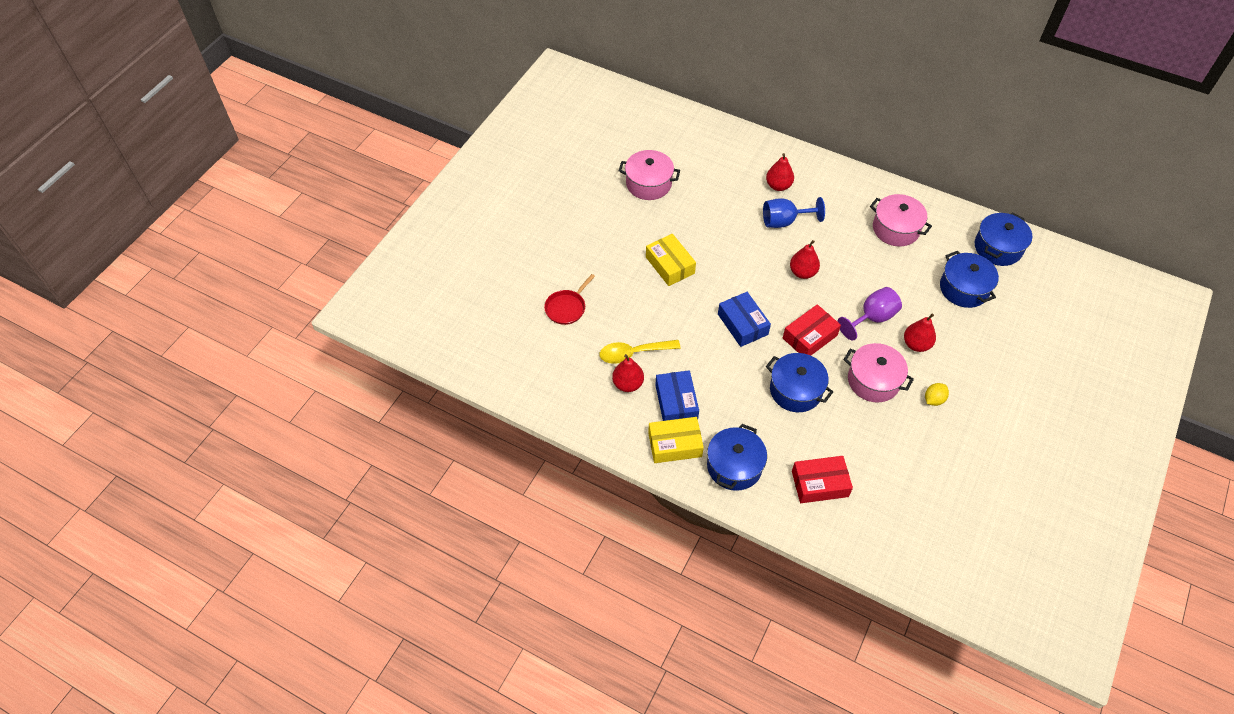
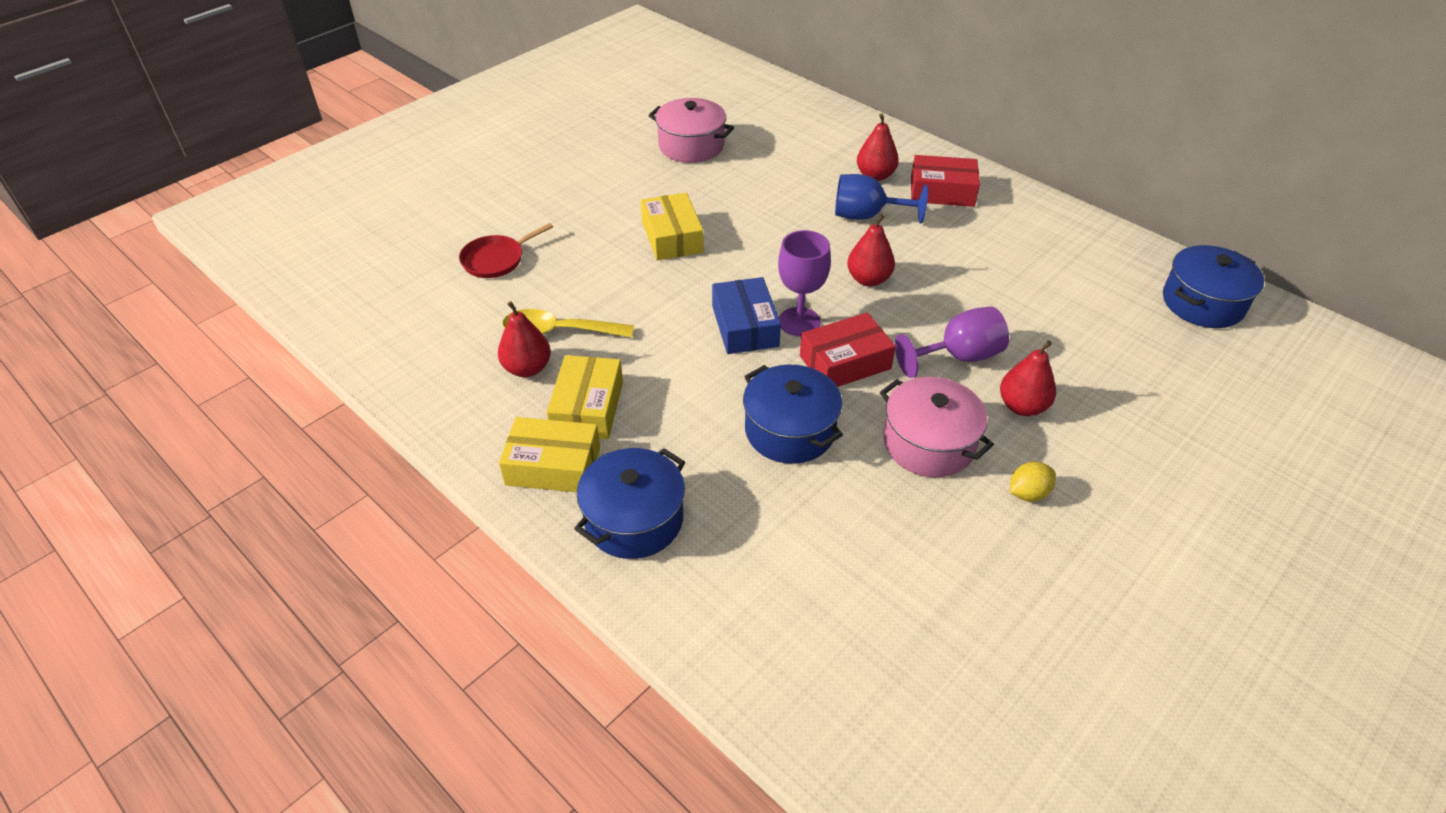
camera: 15 degrees right, 10 degrees down
(676, 402) = (588, 408): blue box -> yellow box
(773, 314) = (799, 322): none -> purple goblet
(820, 484) = (770, 581): red box -> red box (942, 191)
(896, 229) = (1037, 252): pink pot -> none
(964, 288) = (1129, 346): blue pot -> none

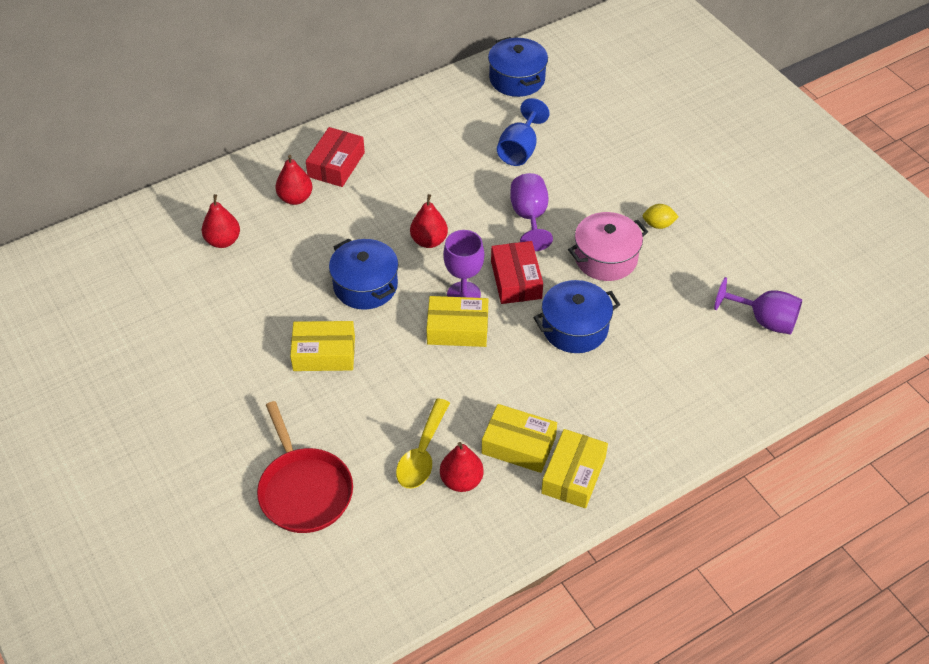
camera: 75 degrees left, 5 degrees up
(496, 260) = (304, 490): red pan -> red pan, size x1.59
(634, 519) = (635, 433): blue pot -> blue pot (365, 286)
(691, 146) = (186, 312): pink pot -> none
(745, 326) = (457, 329): blue box -> yellow box
(866, 216) = (349, 219): blue goblet -> blue goblet (520, 150)
(902, 658) = (764, 320): none -> purple goblet
(1022, 406) = (585, 201): red pear -> red pear (223, 241)
(1028, 493) = (658, 224): yellow lemon -> yellow lemon turned 75 degrees counterclockwise

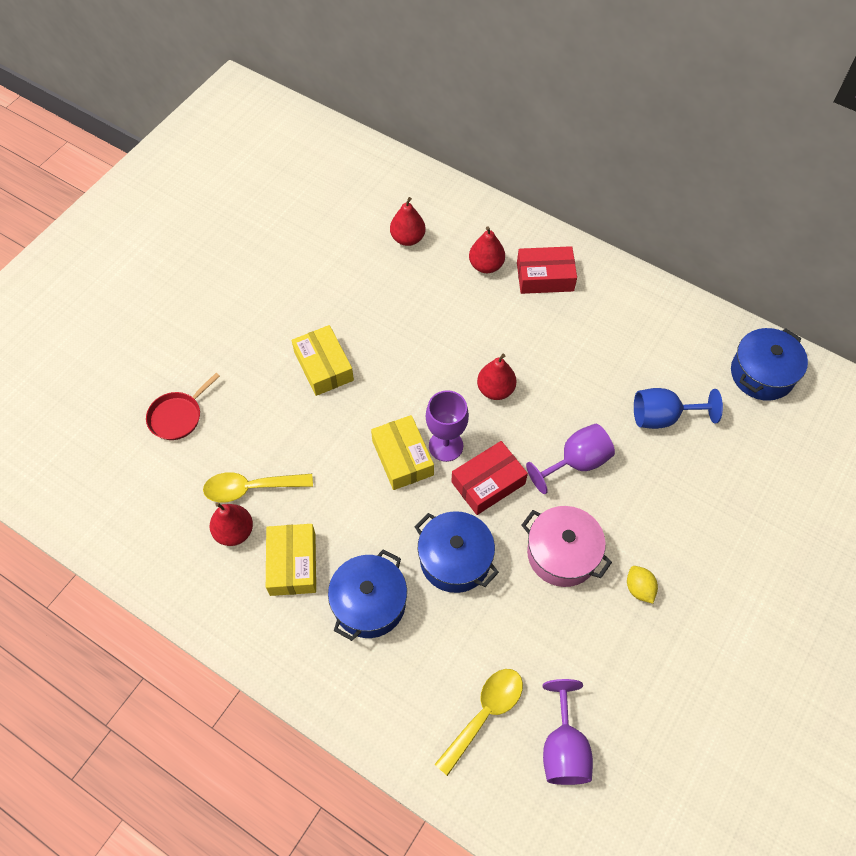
camera: 65 degrees right, 10 degrees up
(304, 490) = (177, 416): red pan -> red pan, size x0.63
(365, 286) = (414, 363): blue pot -> blue pot (369, 603)
(573, 475) = (278, 626): yellow box -> none
(717, 358) = (485, 714): none -> yellow spoon

